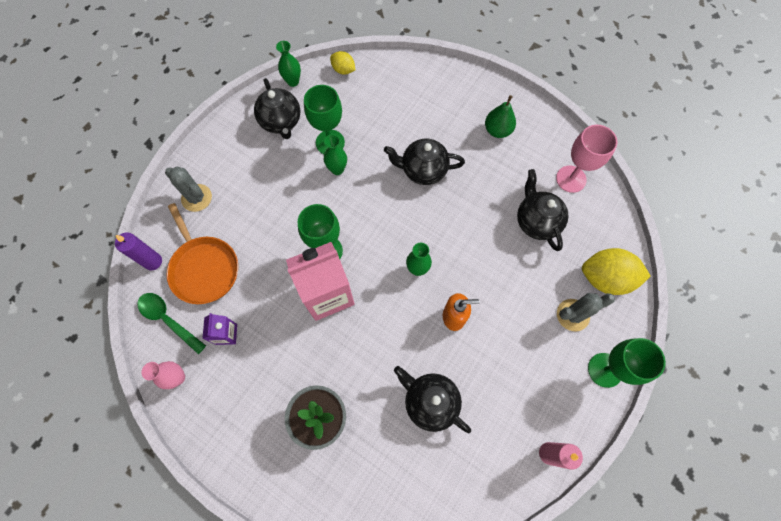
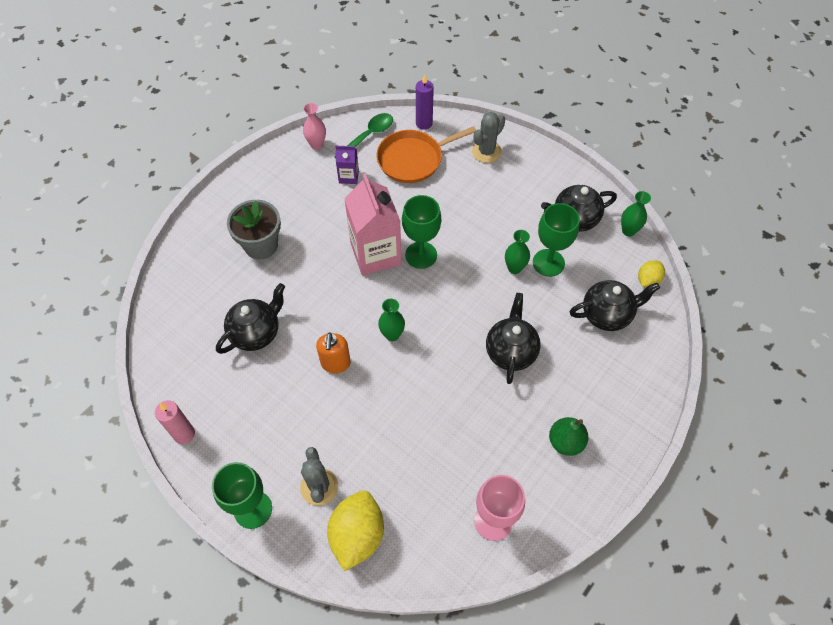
camera: 95 degrees right, 10 degrees down
(536, 221) = (437, 467): black teapot -> black teapot (607, 314)

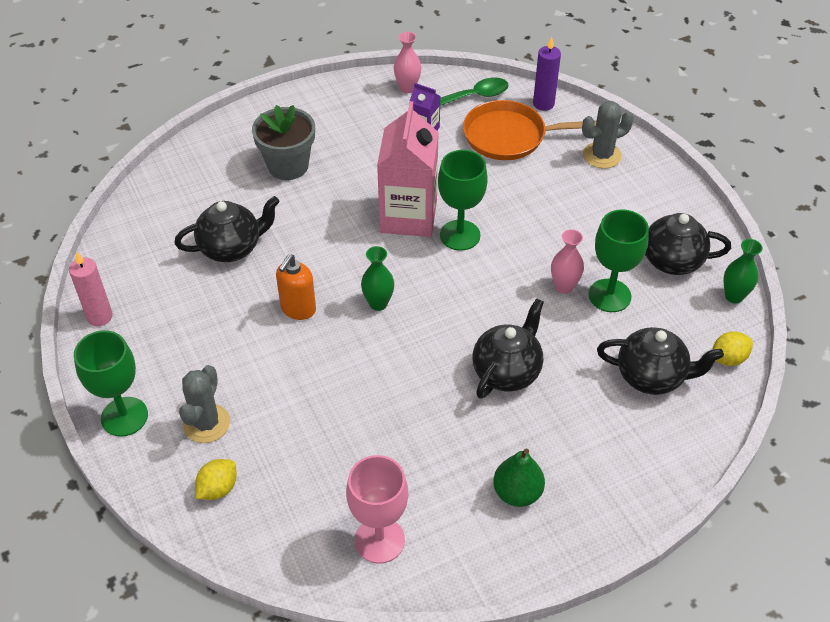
camera: 25 degrees right, 10 degrees down
(357, 535) = (218, 488): yellow lemon -> yellow lemon, size x0.54
(514, 268) = (564, 287): green vase -> pink vase

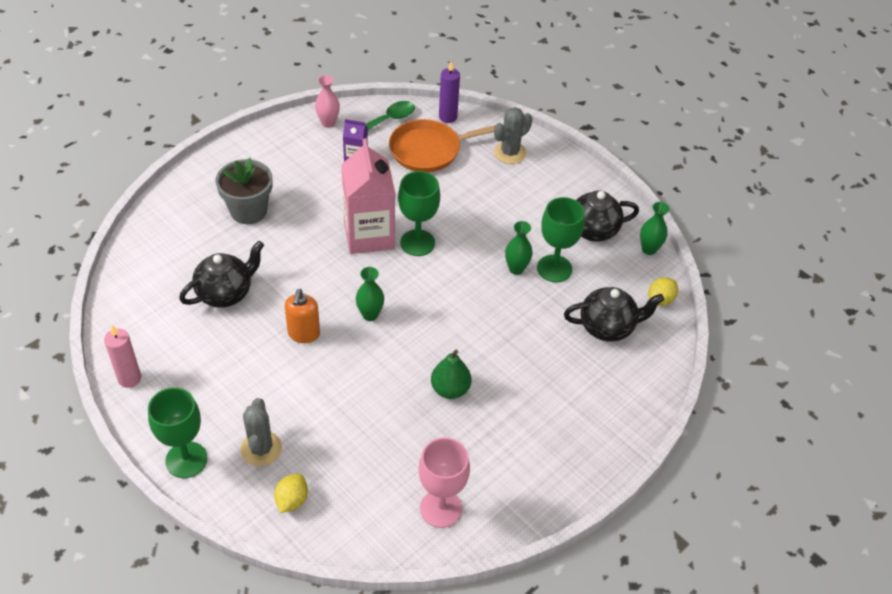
camera: 20 degrees left, 0 degrees up
(507, 372) = (495, 348): black teapot -> none
(517, 493) = (536, 444): green pear -> green pear (450, 389)
(564, 287) = (516, 269): pink vase -> green vase

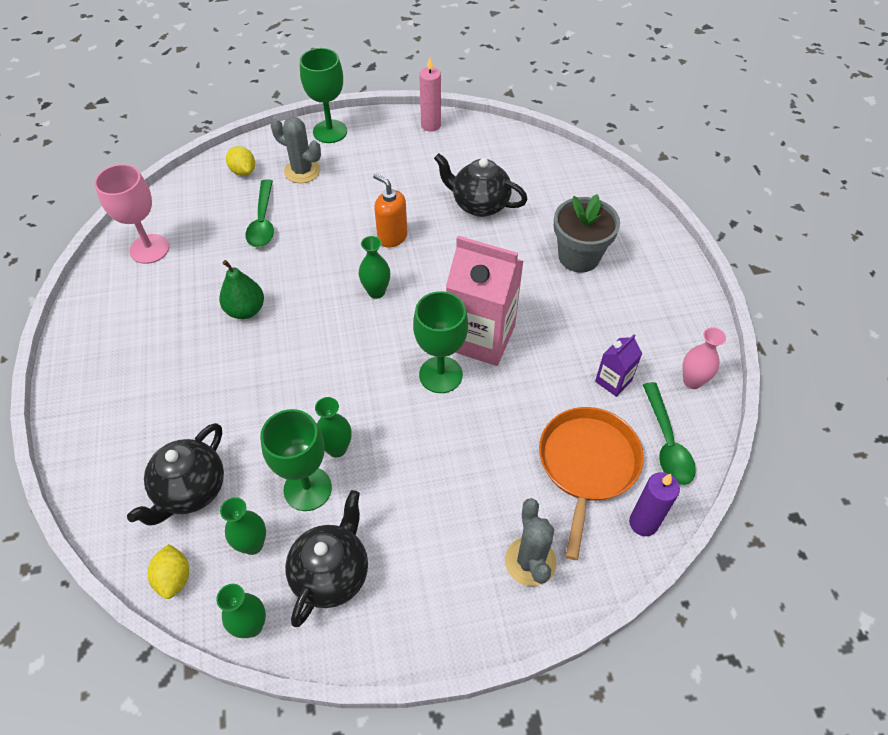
camera: 125 degrees right, 5 degrees up
(225, 293) = (479, 204): black teapot -> black teapot turned 120 degrees clockwise
(347, 439) = (263, 221): none -> green spoon
(609, 275) = (253, 544): none -> green vase

